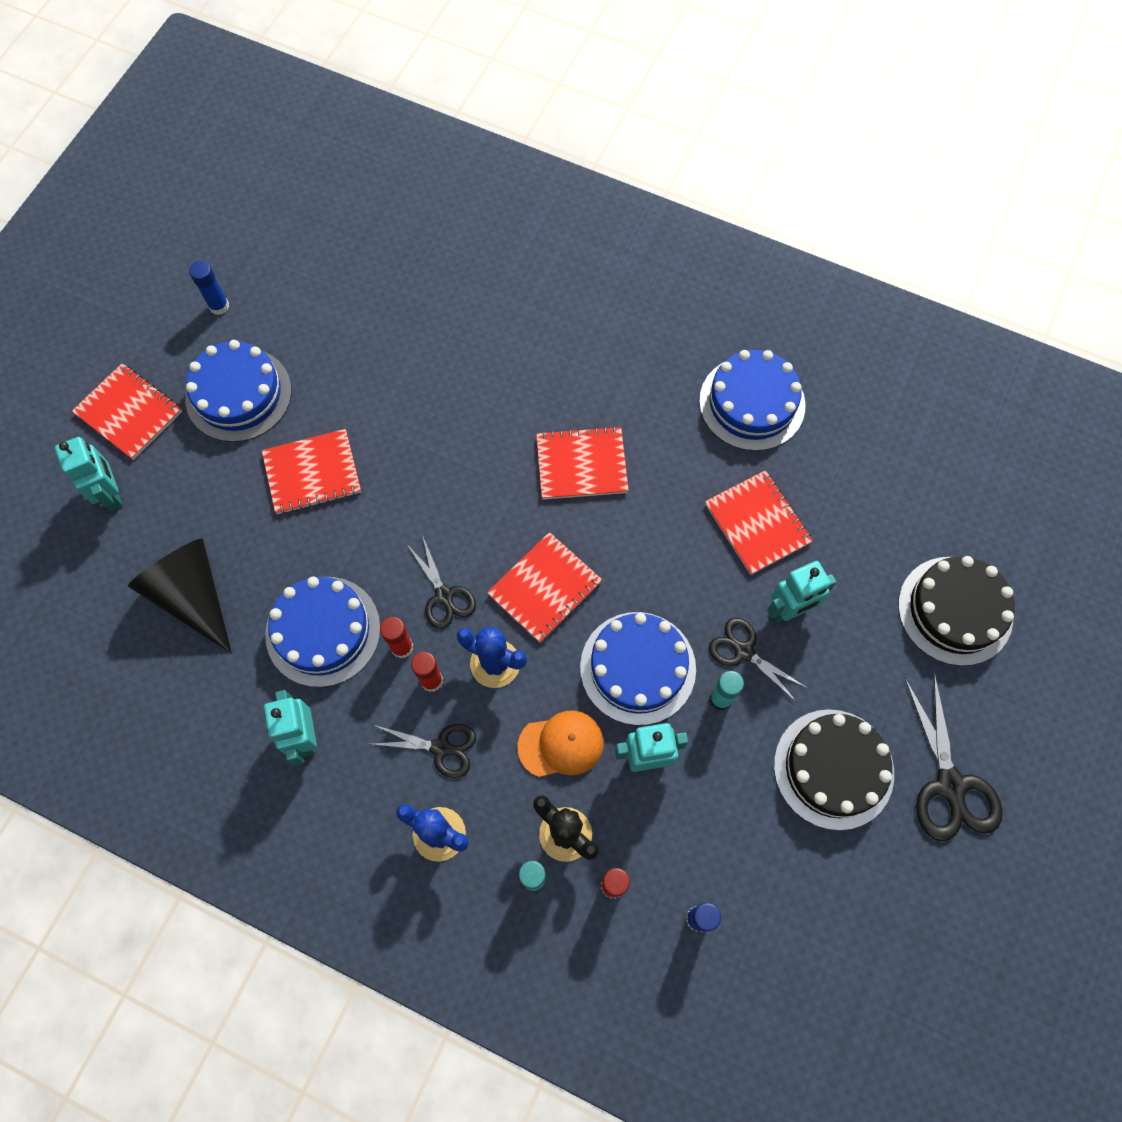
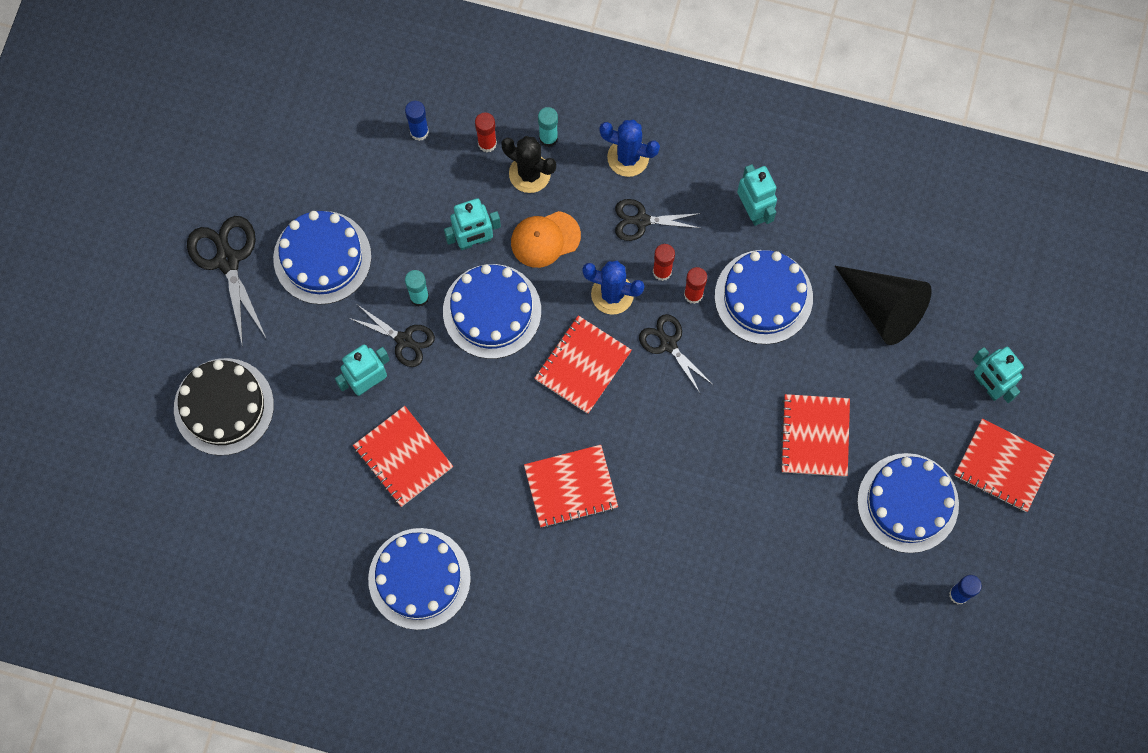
camera: 170 degrees right, 5 degrees up
(312, 473) = (815, 436): red notebook -> red notebook turned 60 degrees counterclockwise
(833, 769) = (322, 257): black cake -> blue cake

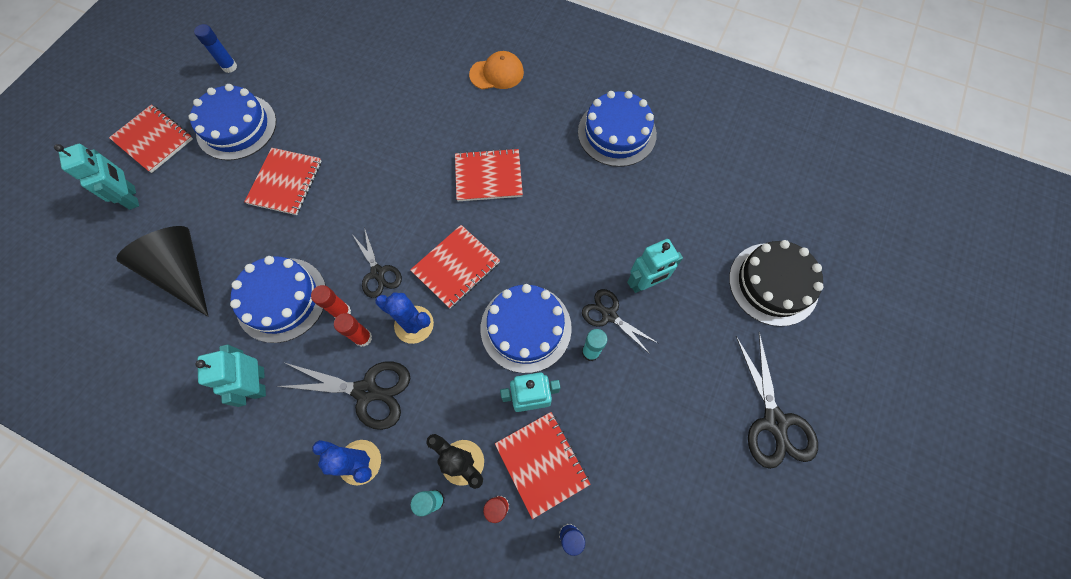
camera: 170 degrees left, 5 degrees down
(322, 257) = (680, 408): blue cake -> none
(403, 457) = (620, 219): red notebook -> red notebook (542, 463)
(545, 239) = (462, 388): orange cap -> orange cap (497, 73)
(641, 220) = (366, 391): black scissors -> black scissors, size x1.55

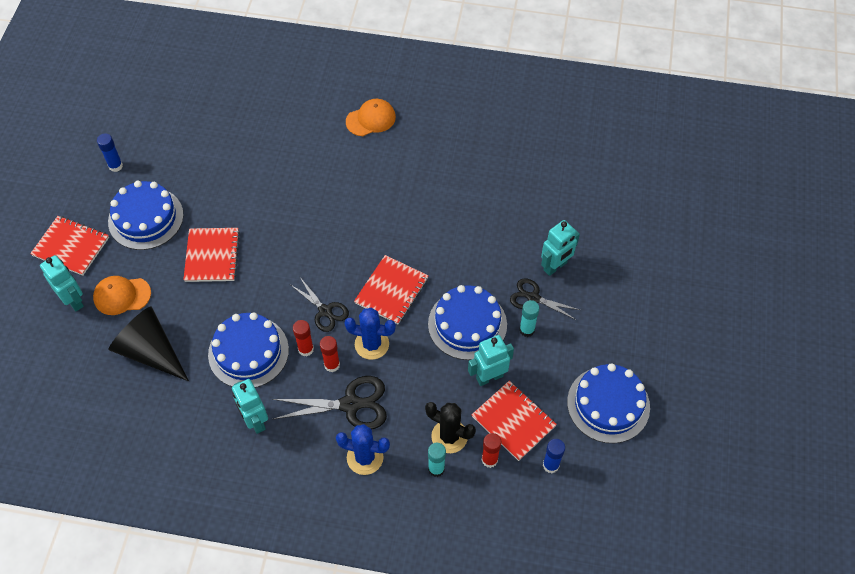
camera: 15 degrees left, 10 degrees down
(180, 204) = (122, 296): none -> orange cap
(488, 176) = (394, 210): red notebook -> none
(617, 133) = (495, 148): blue cake -> blue cake (608, 404)
(773, 283) = (660, 242): black cake -> none
(774, 421) = (687, 345): black scissors -> none

